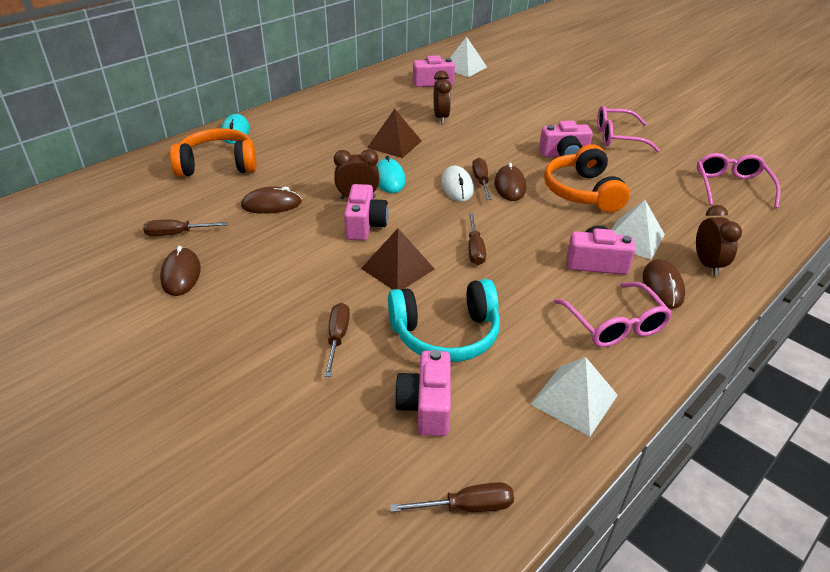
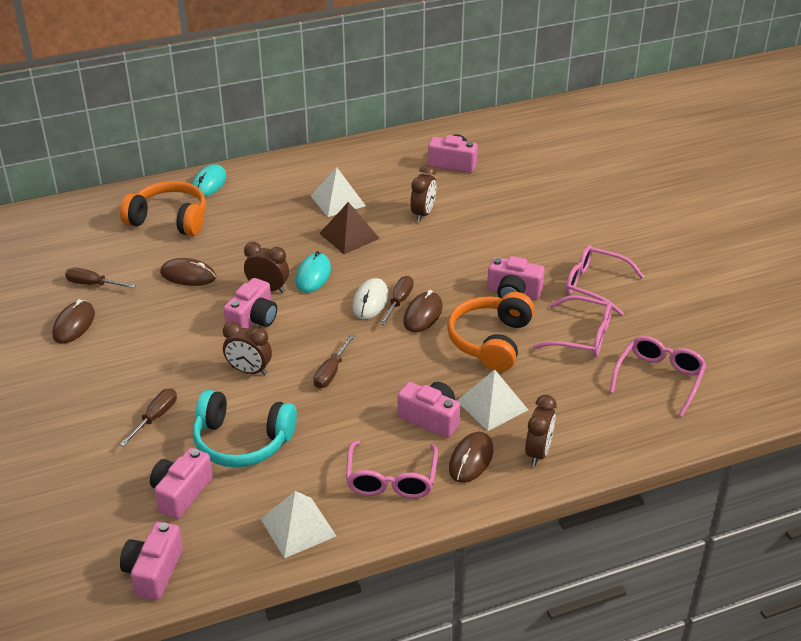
camera: 25 degrees right, 0 degrees up
(398, 268) = (249, 371): brown pyramid -> brown clock
(464, 67) = (506, 150): white pyramid -> white pyramid (338, 200)
(467, 506) = (153, 571): brown screwdriver -> pink camera
(646, 172) = (582, 336): none -> pink glasses

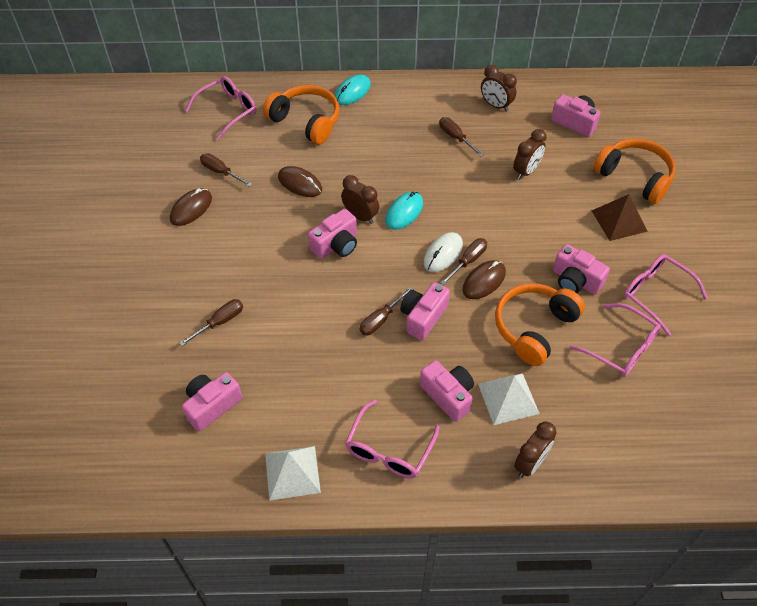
camera: 20 degrees right, 15 degrees up
(153, 571) = (161, 477): pink camera -> pink camera (423, 317)
(242, 441) = (279, 369): turquoise headphones -> none
(249, 371) = (313, 297): brown clock -> brown clock (496, 105)
(338, 200) = (455, 137): white pyramid -> brown screwdriver
(349, 236) = (451, 178): brown pyramid -> brown pyramid (619, 221)
(471, 459) = (466, 451): brown mouse -> none
(531, 196) = (635, 177): none -> orange headphones
(659, 378) = (677, 417): pink glasses -> pink glasses (228, 110)

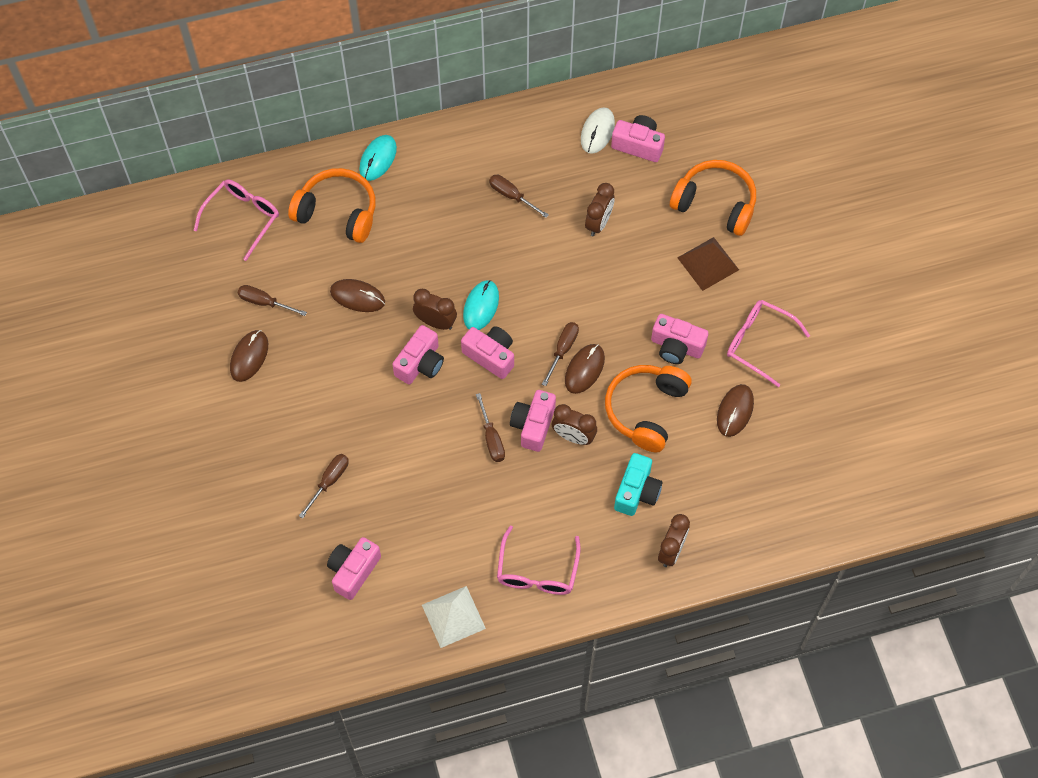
camera: 15 degrees left, 10 degrees up
(381, 319) = (491, 438): brown screwdriver -> brown screwdriver turned 45 degrees counterclockwise
(443, 254) = (535, 347): white mouse -> white mouse (597, 132)
(448, 395) = (579, 503): pink camera -> pink camera (490, 356)
(496, 105) = (546, 141): brown clock -> brown clock (573, 437)
(508, 398) = (637, 492): white pyramid -> turquoise camera
(621, 348) = (735, 411): pink glasses -> brown mouse

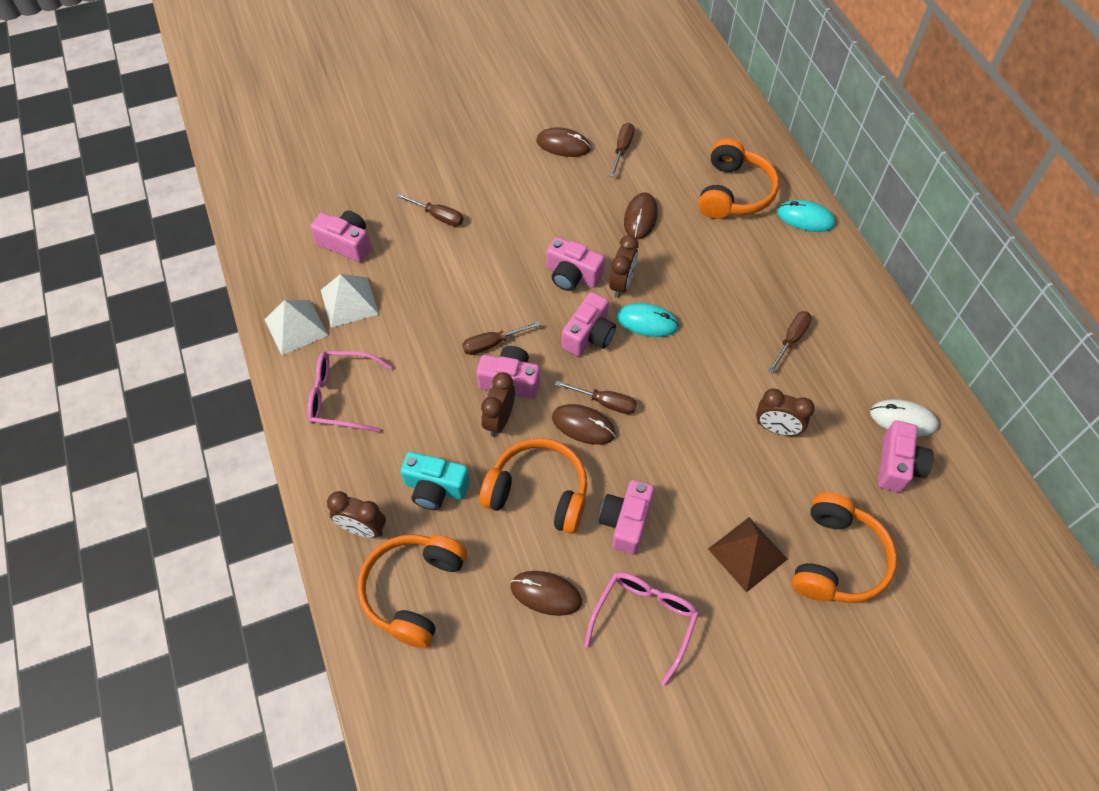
camera: 85 degrees right, 5 degrees down
(243, 218) = (710, 124): pink glasses -> none
(428, 567) = (349, 302): none -> white pyramid
(728, 511) = (413, 591): none -> orange headphones

